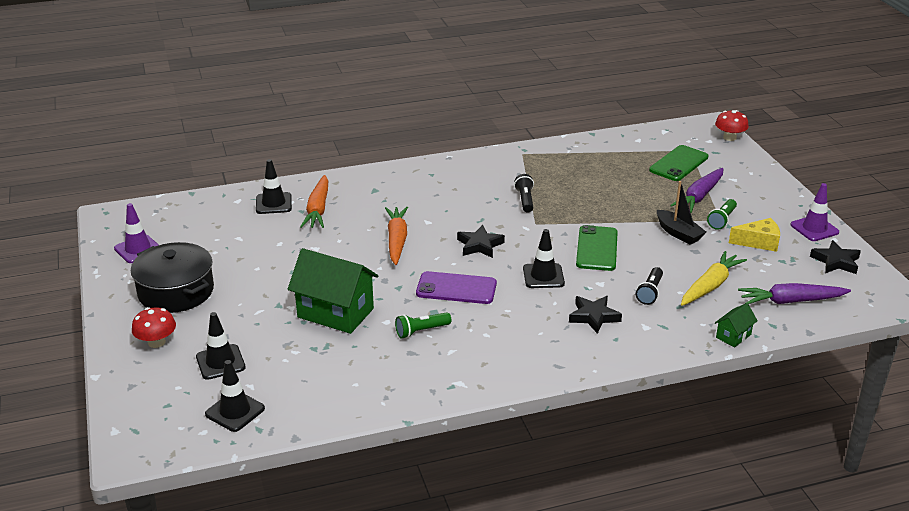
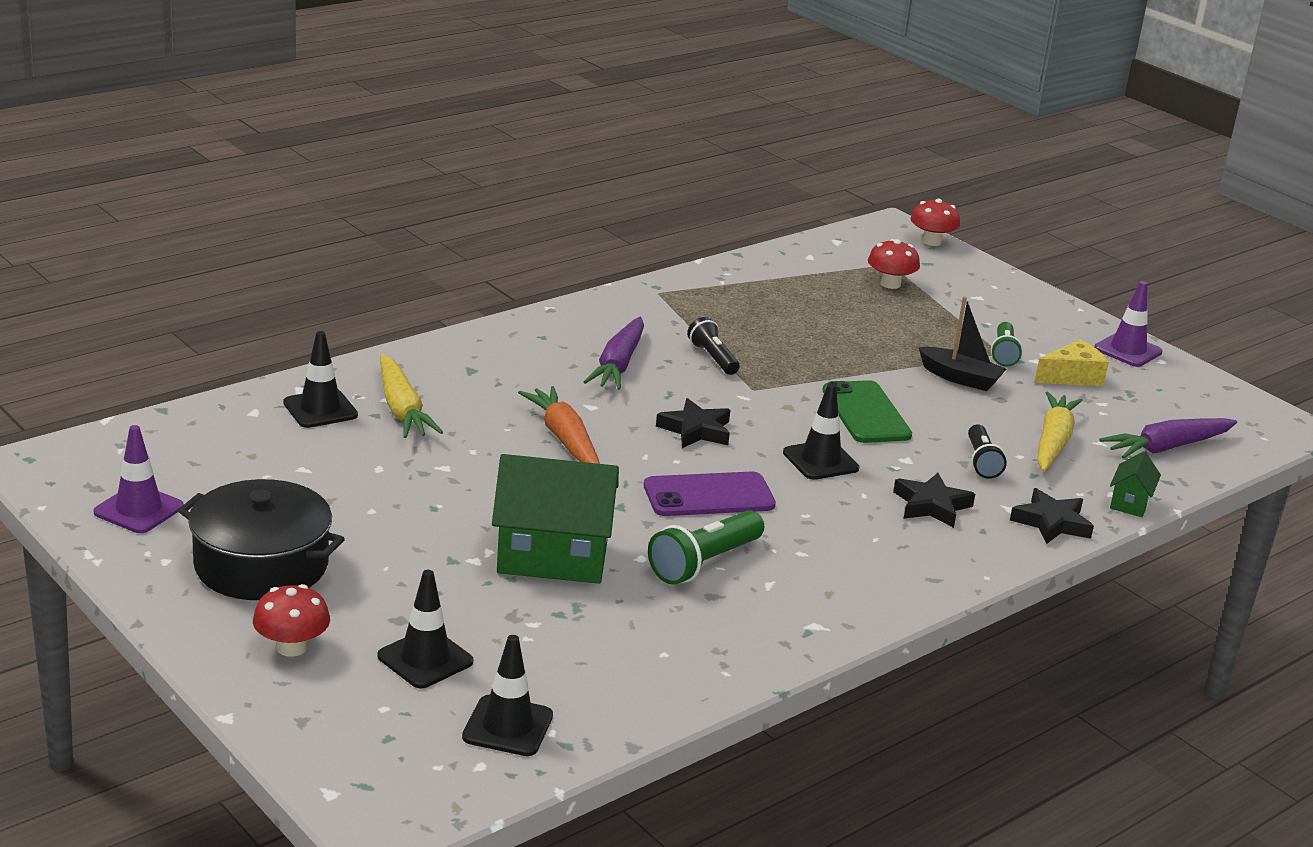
camera: 25 degrees left, 5 degrees down
(318, 209) = (402, 409): orange carrot -> yellow carrot
(421, 331) = (704, 563): green flashlight -> green flashlight, size x1.51
(679, 164) = (890, 284): green phone -> red mushroom
(699, 196) = (950, 325): purple carrot -> purple carrot (618, 364)
(836, 261) = (1184, 389): black star -> black star (1051, 523)

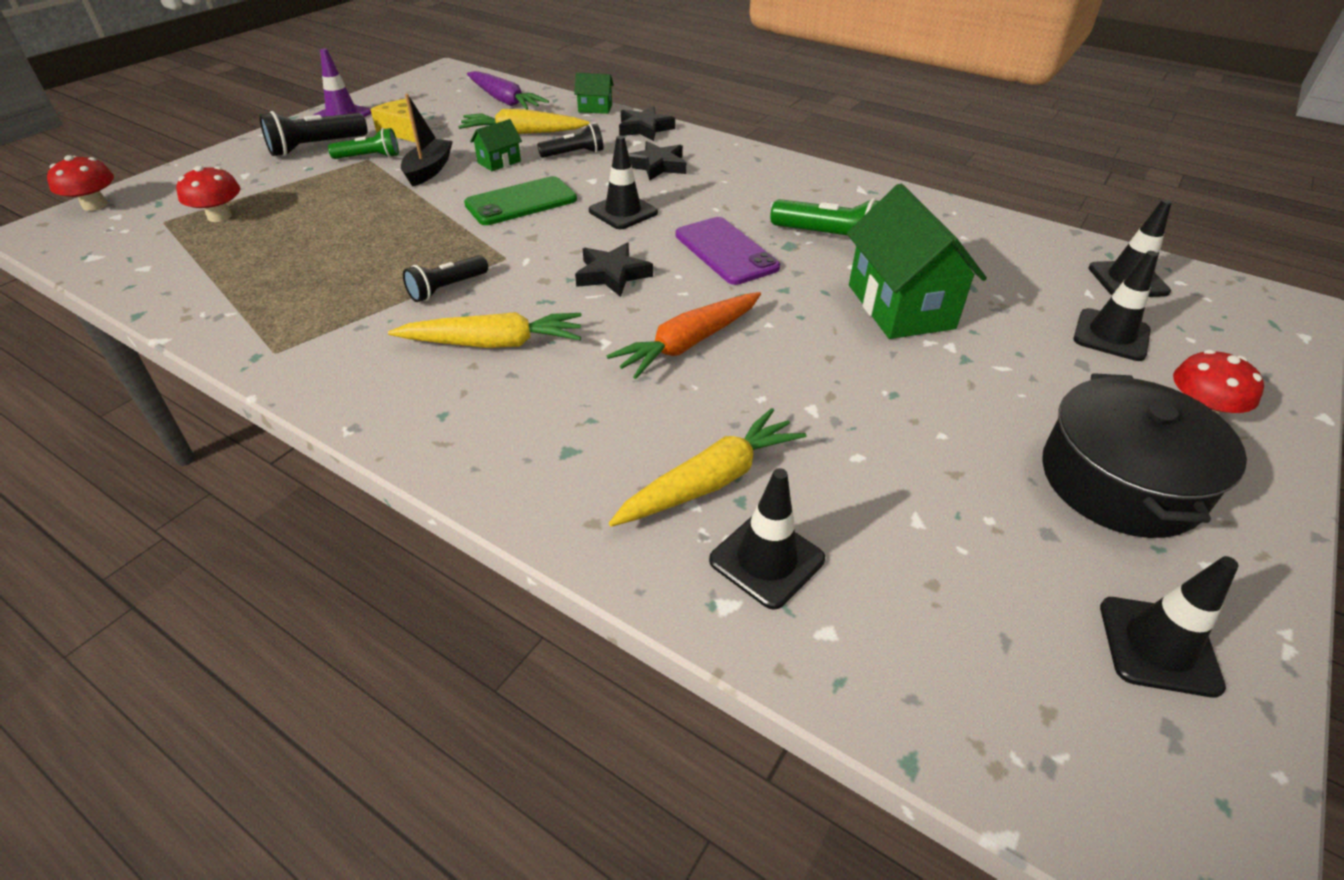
camera: 105 degrees left, 15 degrees up
(138, 510) = (1158, 646): purple traffic cone -> black traffic cone
(618, 364) = (493, 343): purple carrot -> yellow carrot
(971, 416) = (499, 162): none -> green house
(1037, 331) = (315, 147): none -> black flashlight

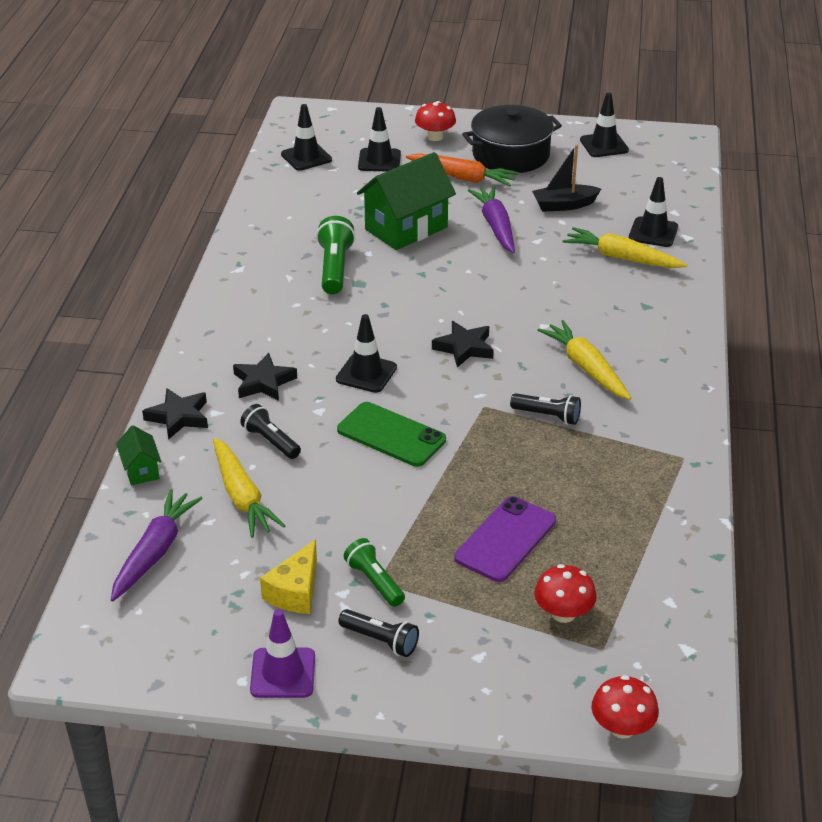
camera: 115 degrees left, 5 degrees down
(315, 147) = (381, 641): black flashlight -> black flashlight, size x0.66
(429, 170) = (373, 522): black boat -> black boat (564, 205)
(499, 162) = (322, 483): green house -> none
(689, 343) = (516, 294): orange carrot -> orange carrot (462, 177)
(726, 251) = (390, 308): purple phone -> purple phone (505, 539)
(872, 382) = (496, 226): none -> purple carrot

